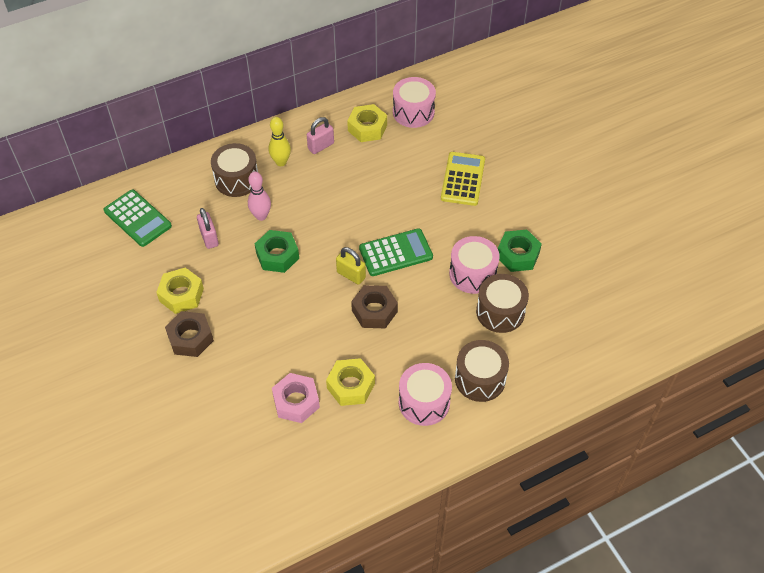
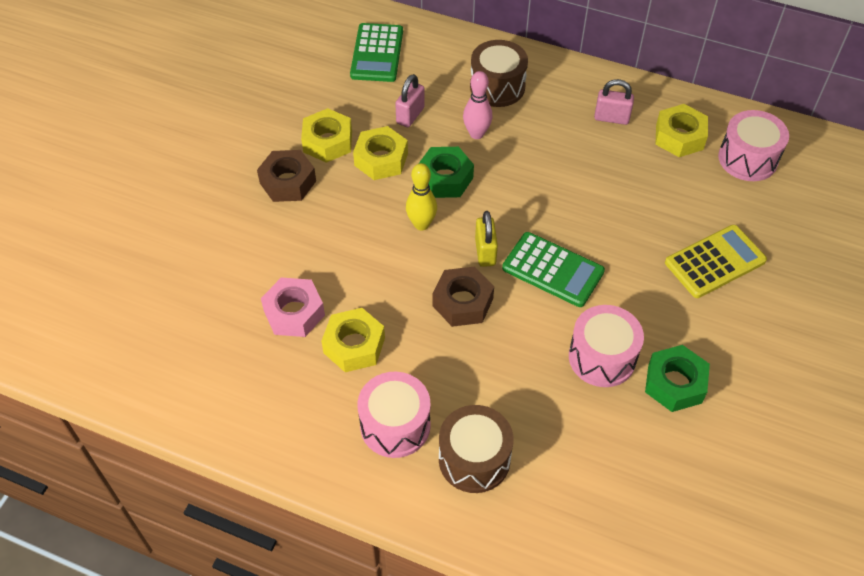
camera: 50 degrees right, 0 degrees up
(227, 277) = (381, 159): none -> yellow nut
(281, 162) = (556, 103): yellow bowling pin -> yellow bowling pin (421, 224)
(500, 312) = (580, 419): brown drum -> none

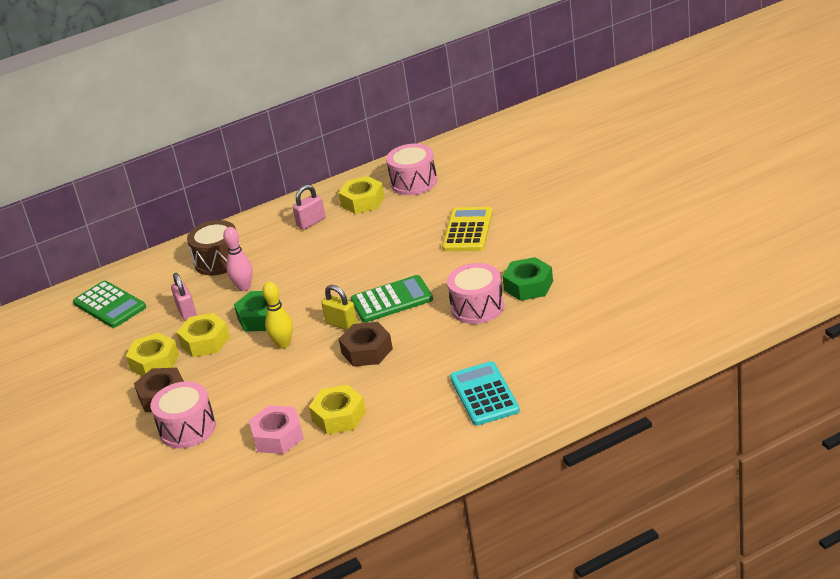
camera: 45 degrees left, 20 degrees down
(395, 425) = (421, 421): pink drum -> pink drum (187, 429)
(474, 459) = (484, 394): brown drum -> turquoise calculator

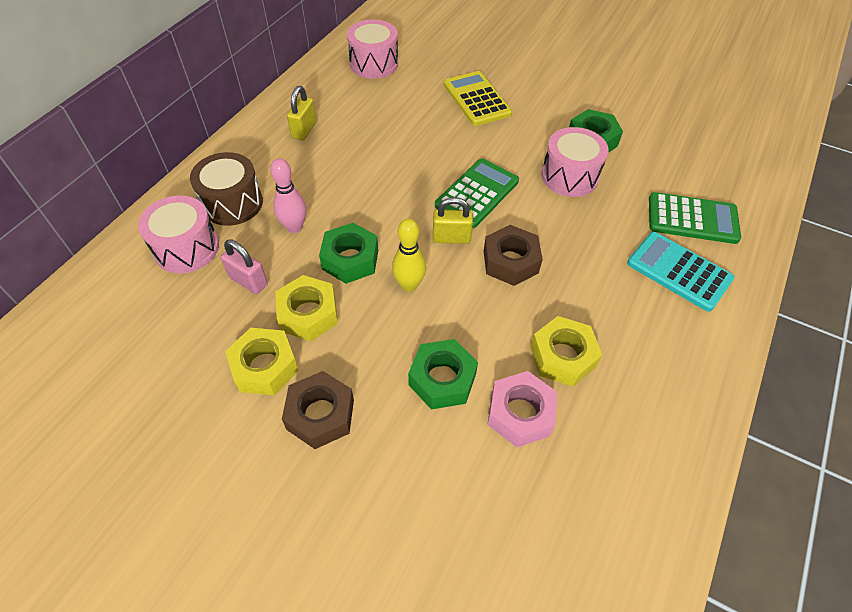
camera: 40 degrees left, 20 degrees up
(109, 305) = (131, 305): green calculator -> green calculator (692, 219)
(187, 429) = (396, 451): pink drum -> pink drum (186, 248)
(250, 403) = (442, 379): none -> green nut
(311, 222) = (304, 130): pink padlock -> yellow padlock
(362, 201) = (339, 94): yellow nut -> none

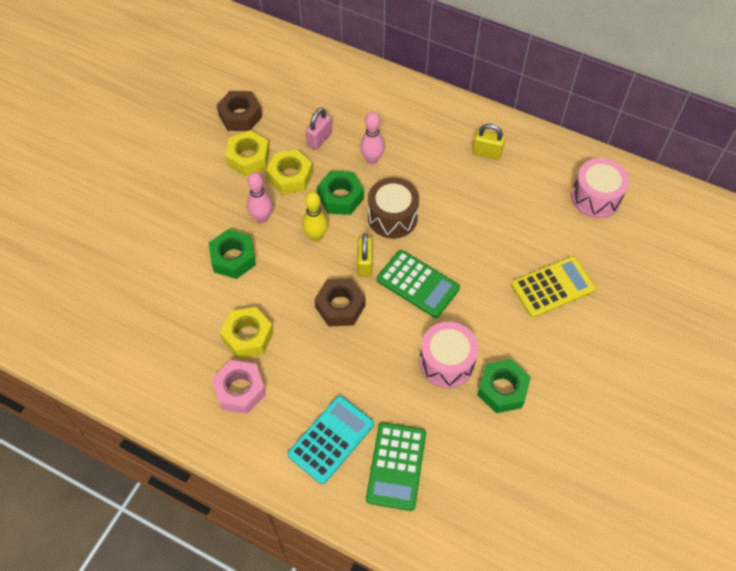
camera: 90 degrees right, 5 degrees up
(186, 248) = (349, 100): pink drum -> none
(232, 203) = (395, 118): brown drum -> brown drum (392, 217)
(320, 414) = (212, 191): brown nut -> brown nut (240, 116)
(375, 346) = (262, 217): none -> pink bowling pin
(520, 414) = (203, 305): pink nut -> pink nut (240, 390)

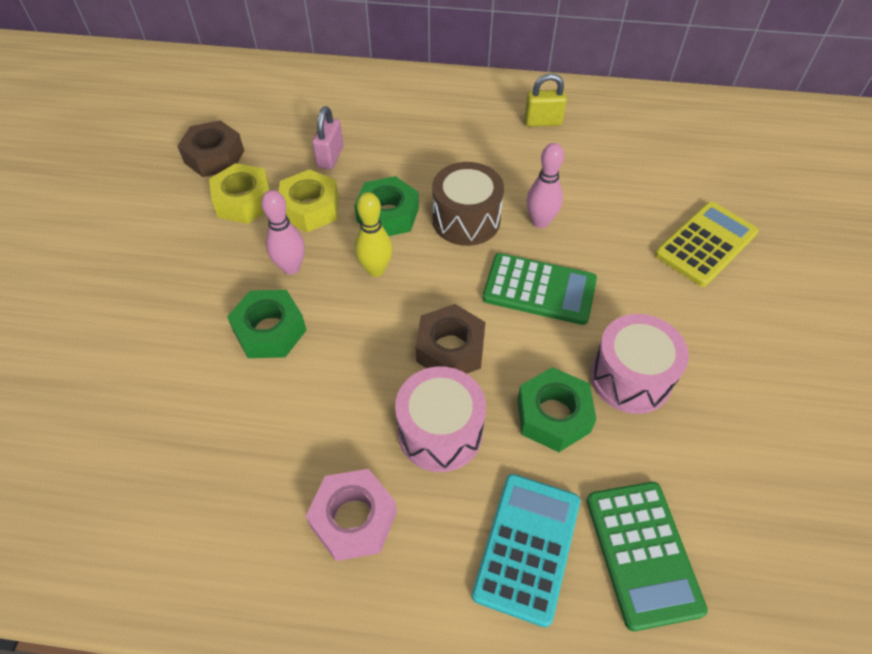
camera: 20 degrees left, 5 degrees down
(248, 336) = (334, 433): yellow nut -> none
(364, 264) = (457, 285): yellow padlock -> none
(372, 159) = (408, 162): pink bowling pin -> pink bowling pin (540, 222)
(502, 389) = (722, 389): green nut -> green nut (553, 415)
(595, 198) = (692, 136): pink drum -> pink drum (440, 432)

